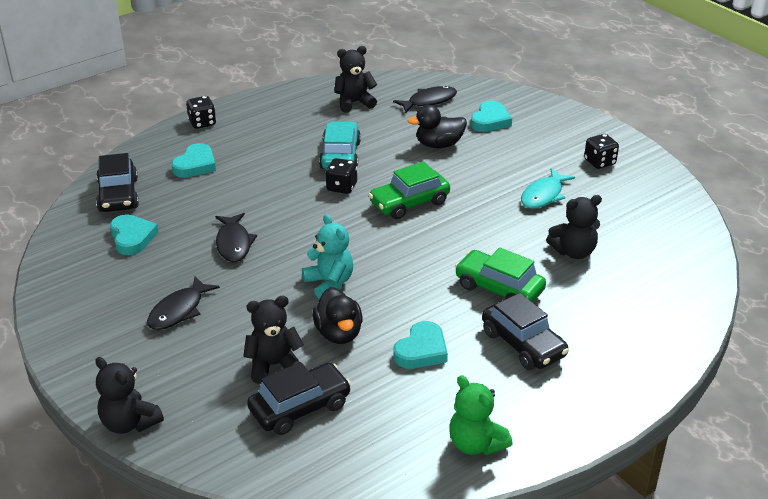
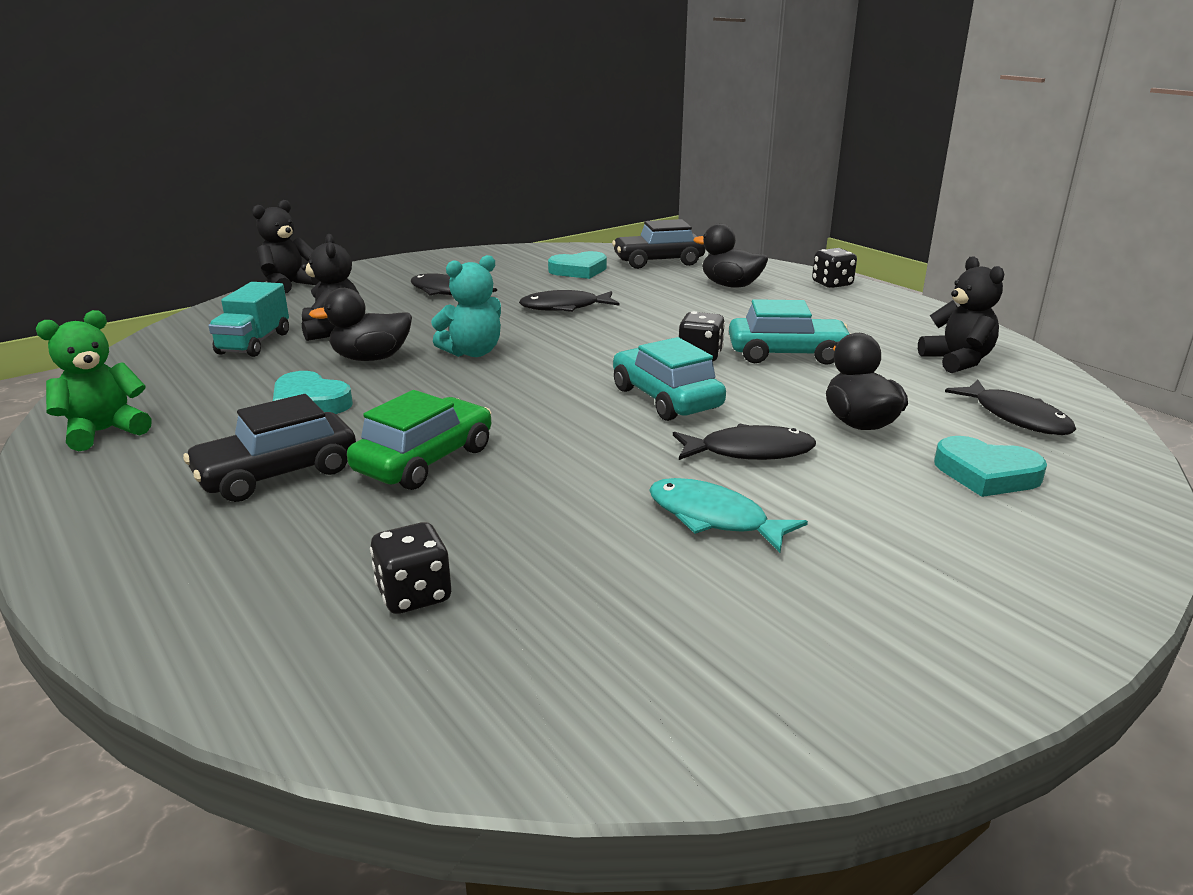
camera: 90 degrees right, 10 degrees down
(195, 165) = (730, 285): turquoise heart -> black duck
(300, 407) = (254, 343): black car -> turquoise truck
(409, 203) = (666, 398): green car -> turquoise car
(475, 180) = (749, 451): none -> black fish
(573, 252) = (514, 538): black teddy bear -> none
(599, 162) = (881, 605): black dice -> black dice (414, 595)

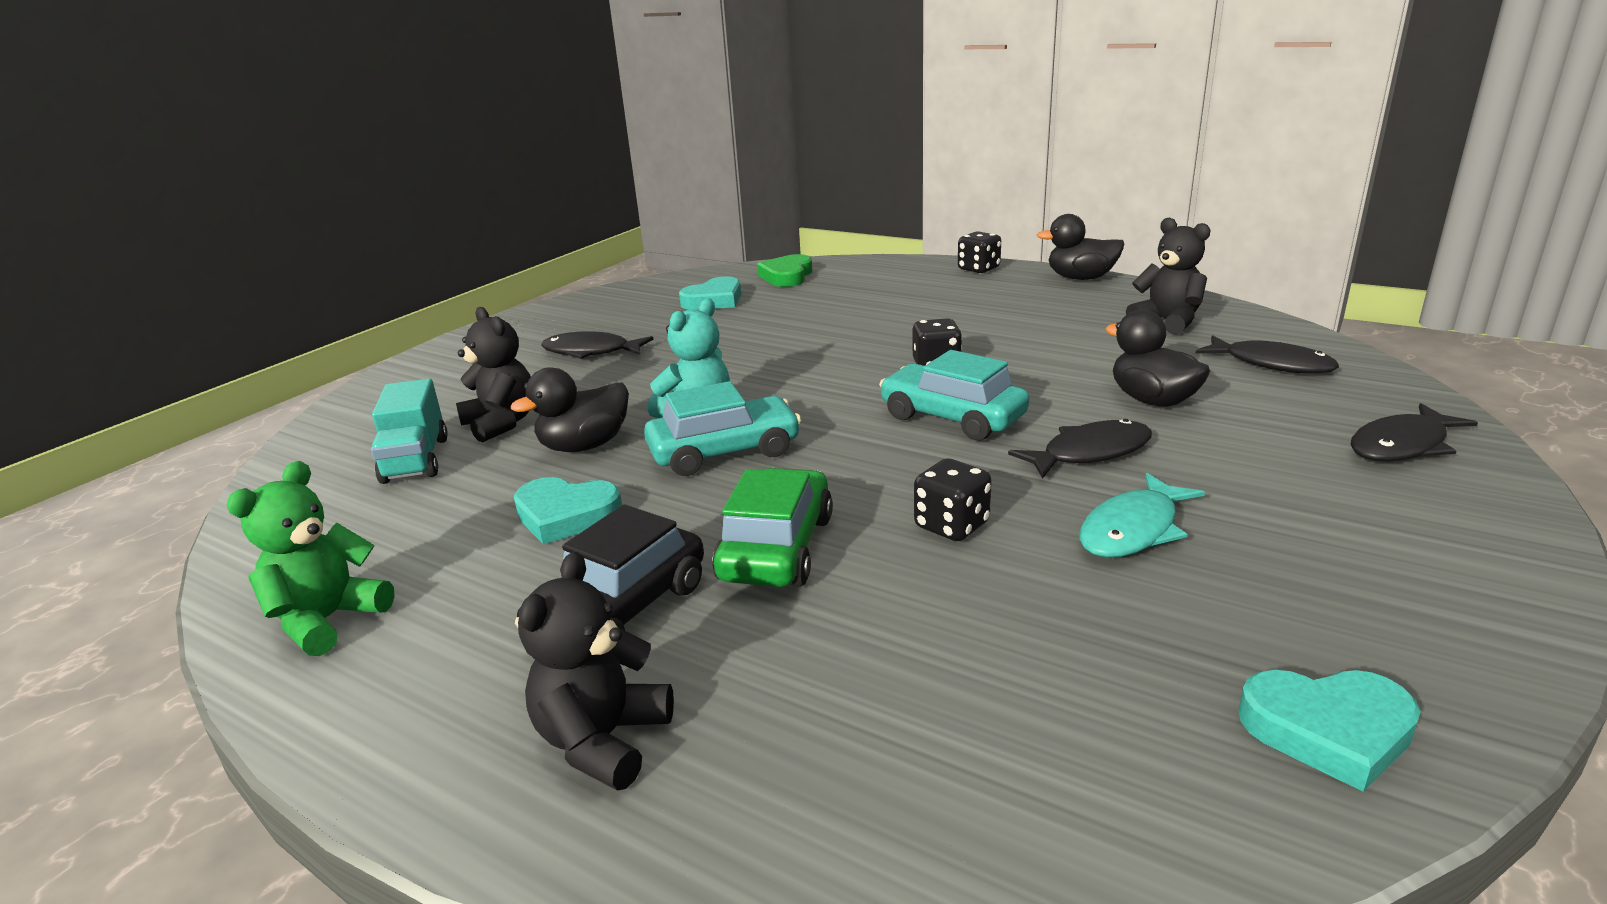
camera: 20 degrees left, 0 degrees up
(288, 285) = (384, 381): black teddy bear -> black teddy bear (603, 740)
(414, 595) = (935, 706): black dice -> black dice (951, 526)
(564, 307) = (742, 343): black fish -> black fish (1402, 445)
(658, 261) = (787, 276): black car -> green heart
(713, 518) = (1133, 530): turquoise fish -> turquoise fish turned 60 degrees counterclockwise
(730, 285) = (886, 288): black duck -> black duck (1081, 278)
(787, 354) = (1015, 347): turquoise car -> turquoise car (724, 452)
(986, 474) = (1307, 423): turquoise heart -> turquoise heart (1328, 730)

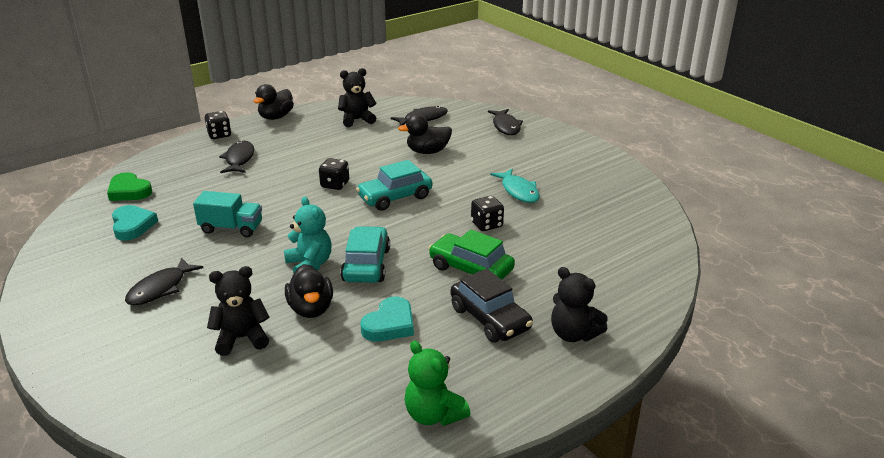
camera: 70 degrees left, 5 degrees up
(416, 460) = (260, 378): turquoise truck -> turquoise truck (231, 228)
(1090, 453) = (457, 179): black fish -> black fish (239, 159)
(1328, 730) = (635, 201): turquoise heart -> none

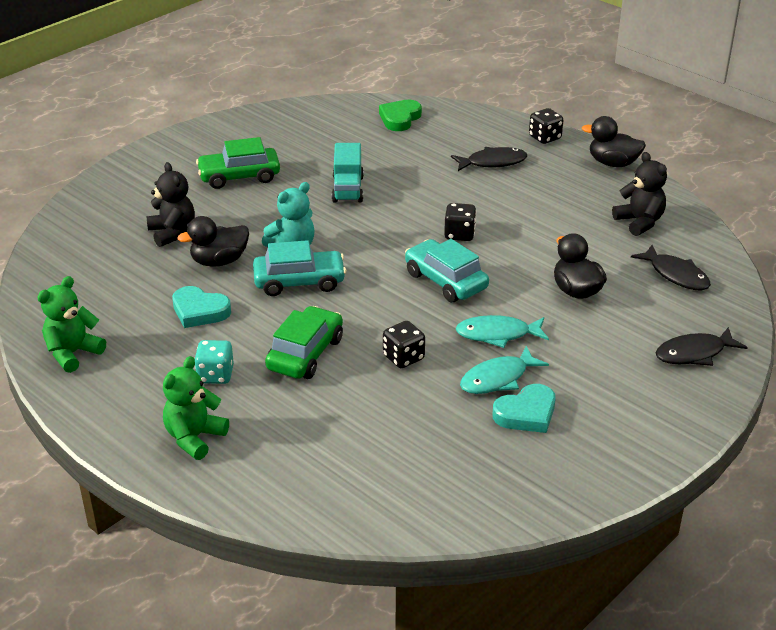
camera: 80 degrees right, 5 degrees up
(132, 226) = (337, 137): turquoise heart -> turquoise heart (526, 413)
(160, 288) = (239, 176): black fish -> green car
(468, 185) = (497, 334): none -> turquoise fish
(490, 319) = (215, 375): black car -> turquoise dice
(573, 334) = (194, 438): black teddy bear -> green teddy bear

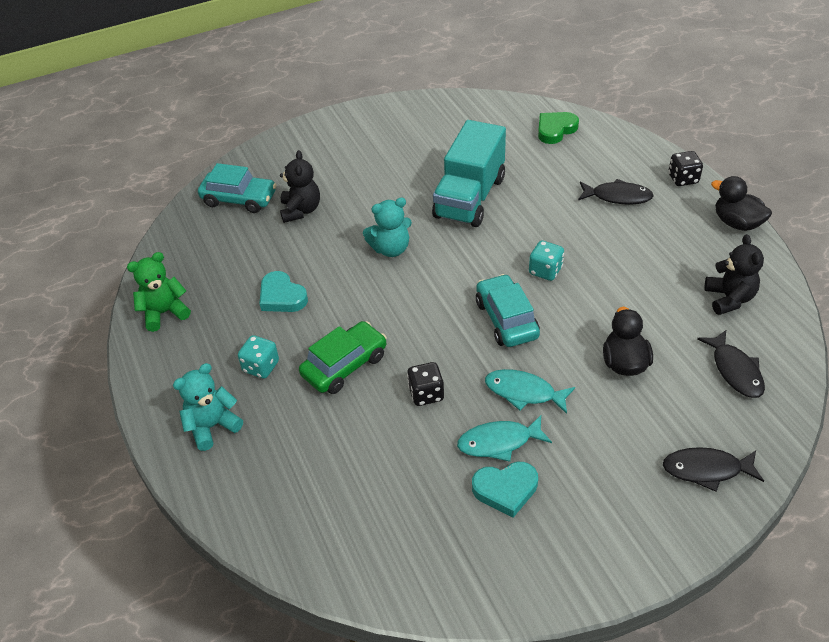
camera: 25 degrees right, 10 degrees up
(194, 438) = (212, 426): green teddy bear -> turquoise teddy bear
(219, 261) = (323, 249): black duck -> none
(239, 176) = (384, 163): green car -> none
(299, 282) = (378, 287): turquoise car -> turquoise car (239, 199)
(348, 189) = (470, 197): turquoise truck -> turquoise truck, size x1.71
(459, 234) = (545, 271): black dice -> turquoise dice

